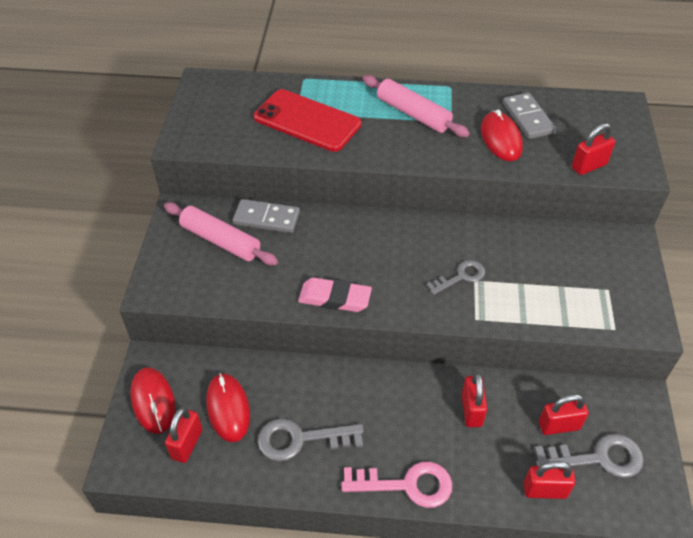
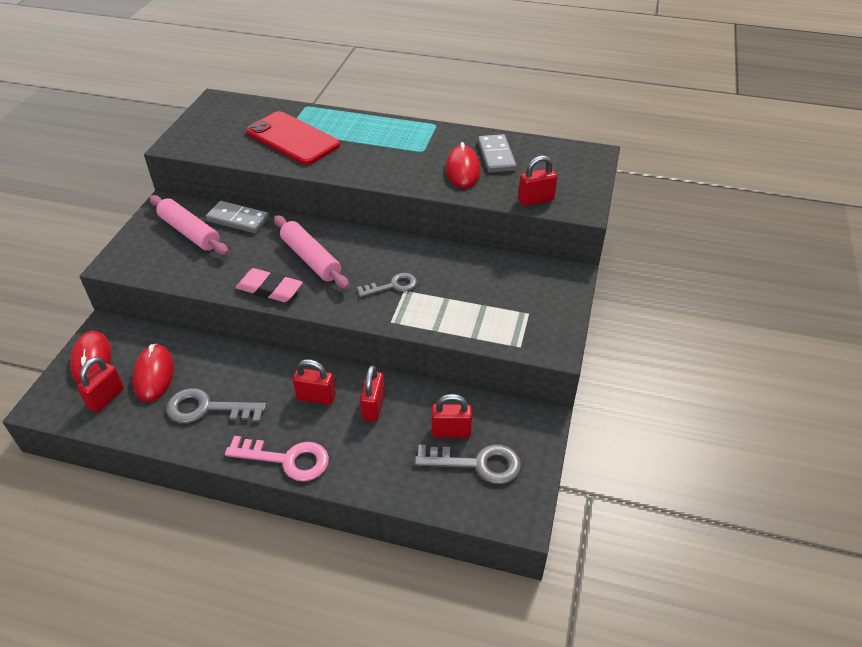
camera: 10 degrees right, 5 degrees down
(413, 114) = (391, 142): pink rolling pin -> pink rolling pin (311, 259)
(545, 490) = (414, 483): red padlock -> red padlock (316, 397)

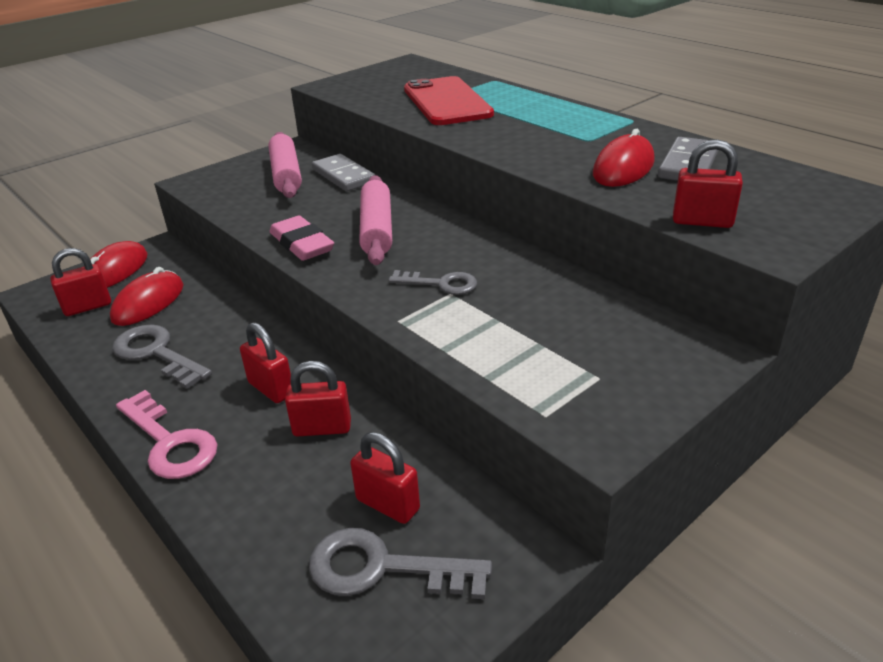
camera: 35 degrees right, 10 degrees down
(373, 407) = (322, 428): red padlock -> red padlock turned 45 degrees clockwise
(477, 464) = (382, 568): grey key -> grey key turned 150 degrees clockwise

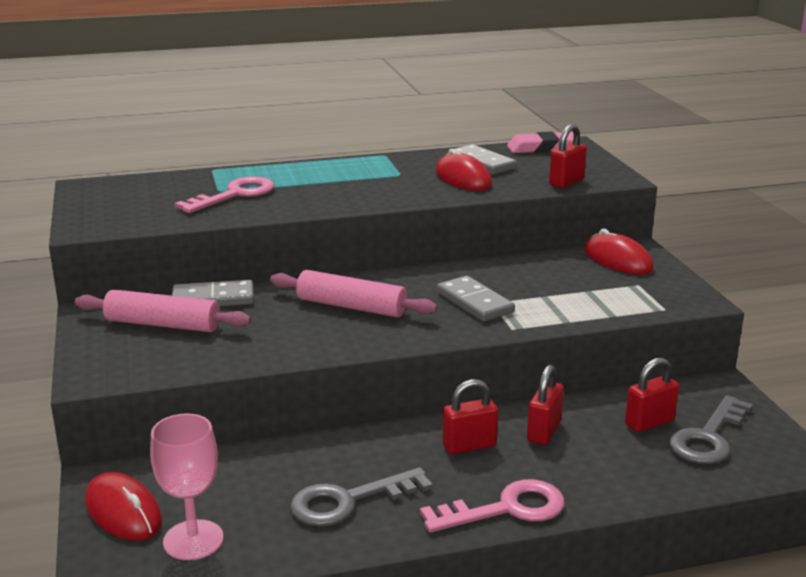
camera: 65 degrees left, 10 degrees down
(88, 307) = (193, 540): red padlock -> pink goblet
(148, 303) = (235, 495): red mouse -> red mouse (618, 260)
(302, 244) = (336, 342): pink eraser -> pink eraser (542, 148)
(441, 284) = (475, 302): grey key -> grey domino
(447, 102) = (235, 195): red phone -> pink key

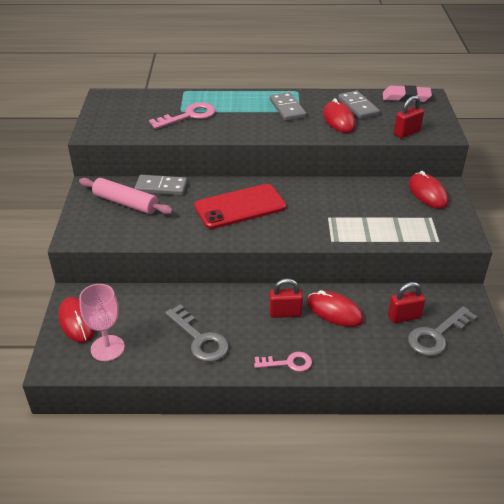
camera: 15 degrees right, 15 degrees up
(348, 501) = (200, 339): grey key -> grey key turned 120 degrees counterclockwise
(351, 307) = (240, 207): pink rolling pin -> red phone
(475, 302) = (317, 215): grey domino -> grey domino (287, 109)
(506, 509) = (288, 363): pink key -> pink key, size x0.65
(544, 431) = (334, 311): red padlock -> red mouse

